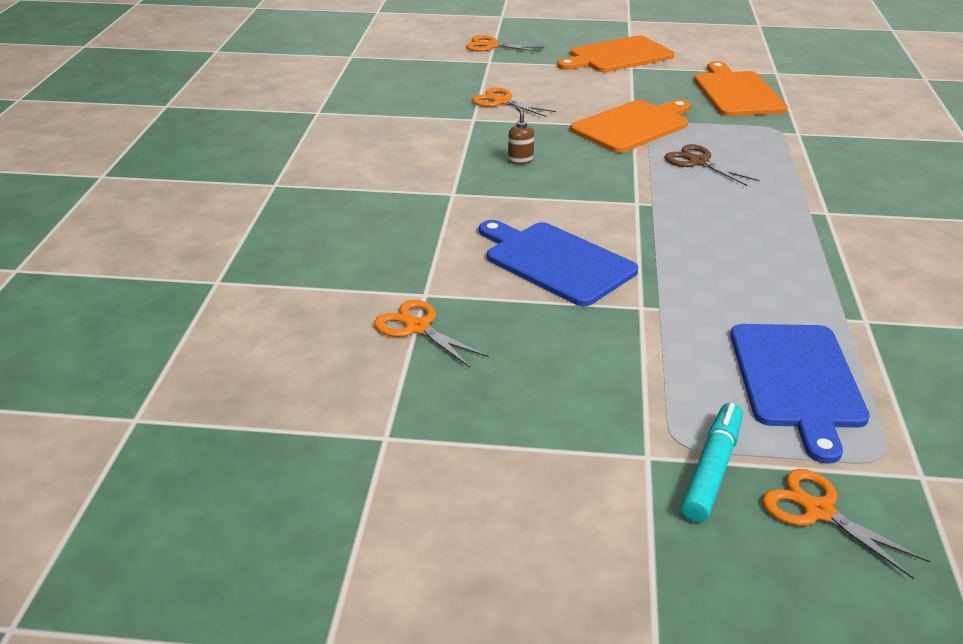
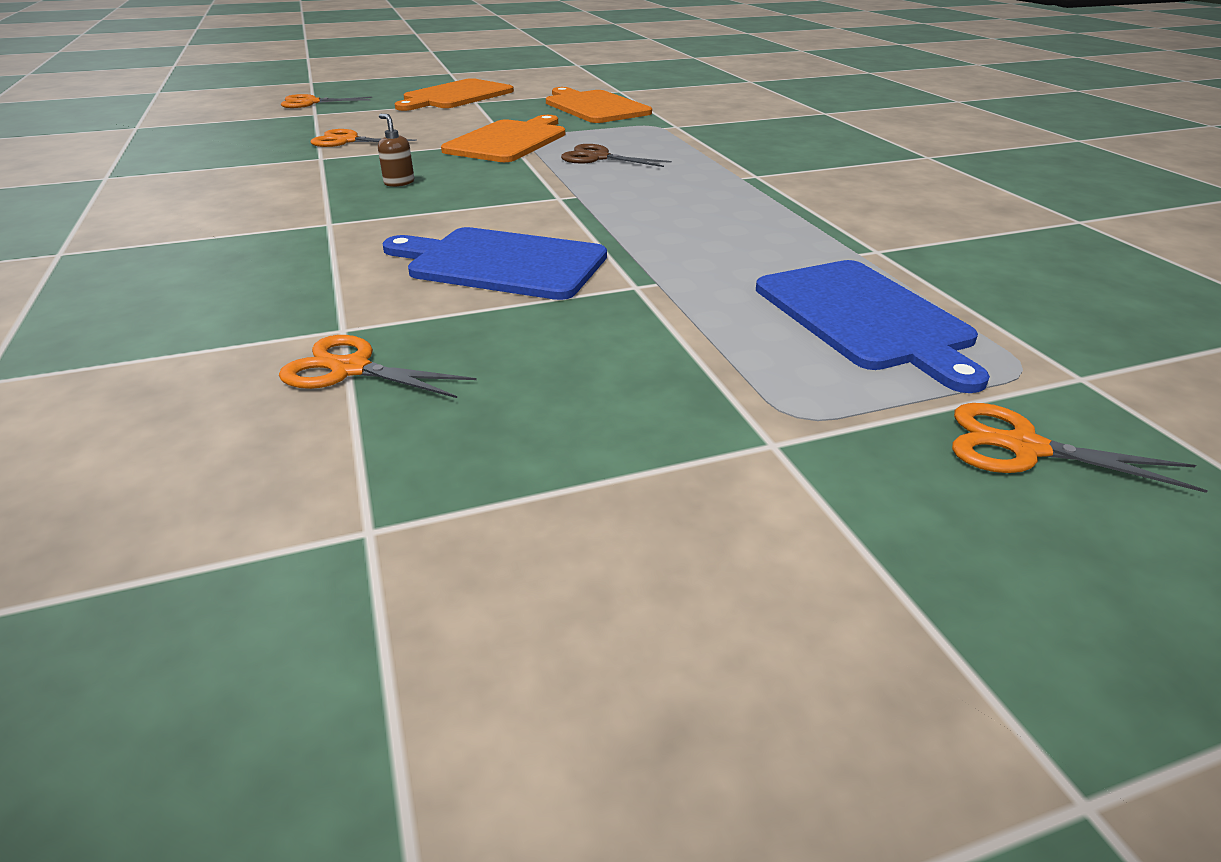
camera: 25 degrees left, 0 degrees up
(712, 470) = (863, 436): turquoise marker -> none

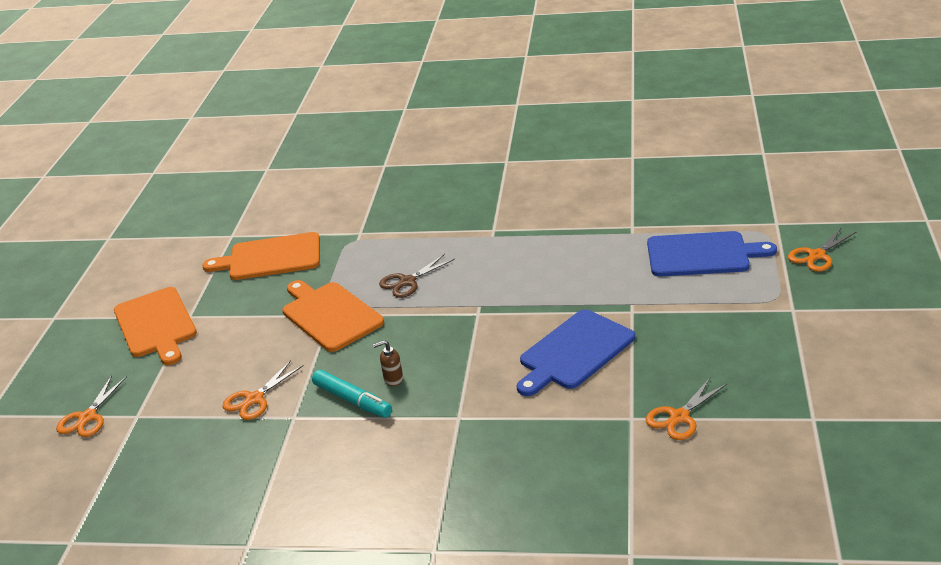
camera: 60 degrees left, 0 degrees up
(354, 173) = (352, 400): none -> turquoise marker

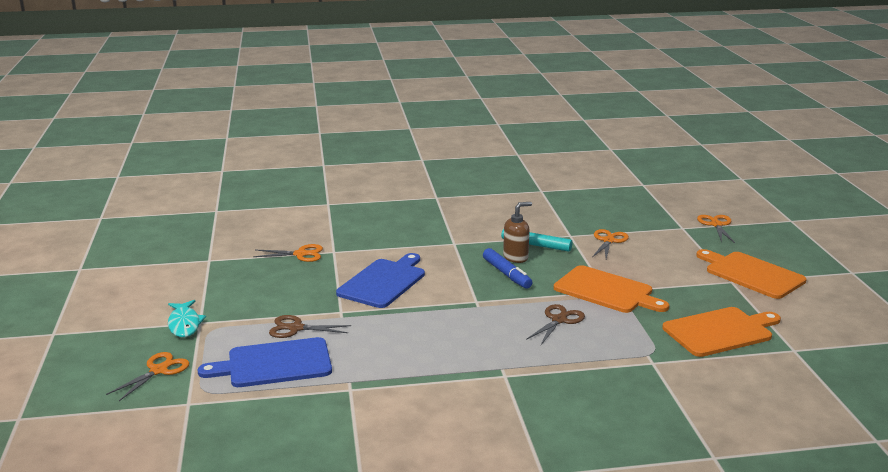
camera: 160 degrees right, 10 degrees down
(393, 379) = (516, 257): brown soap dispenser -> brown soap dispenser, size x1.56
(421, 351) = (506, 274): none -> blue marker
(679, 417) = (300, 254): orange scissors -> orange scissors turned 60 degrees clockwise
(682, 293) = (296, 328): none -> brown scissors
(810, 308) = (184, 324): none -> turquoise fish

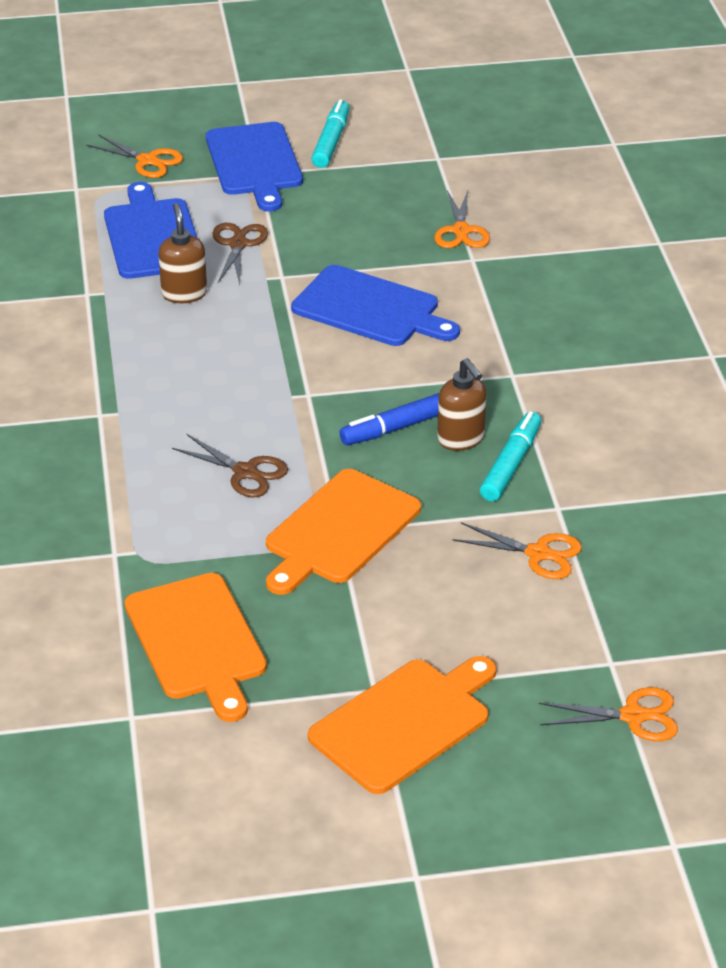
camera: 90 degrees right, 15 degrees up
(168, 295) = (331, 142): none -> turquoise marker
(184, 324) = (254, 163): turquoise fish -> blue cutting board
(356, 347) = (184, 294): none -> brown soap dispenser

